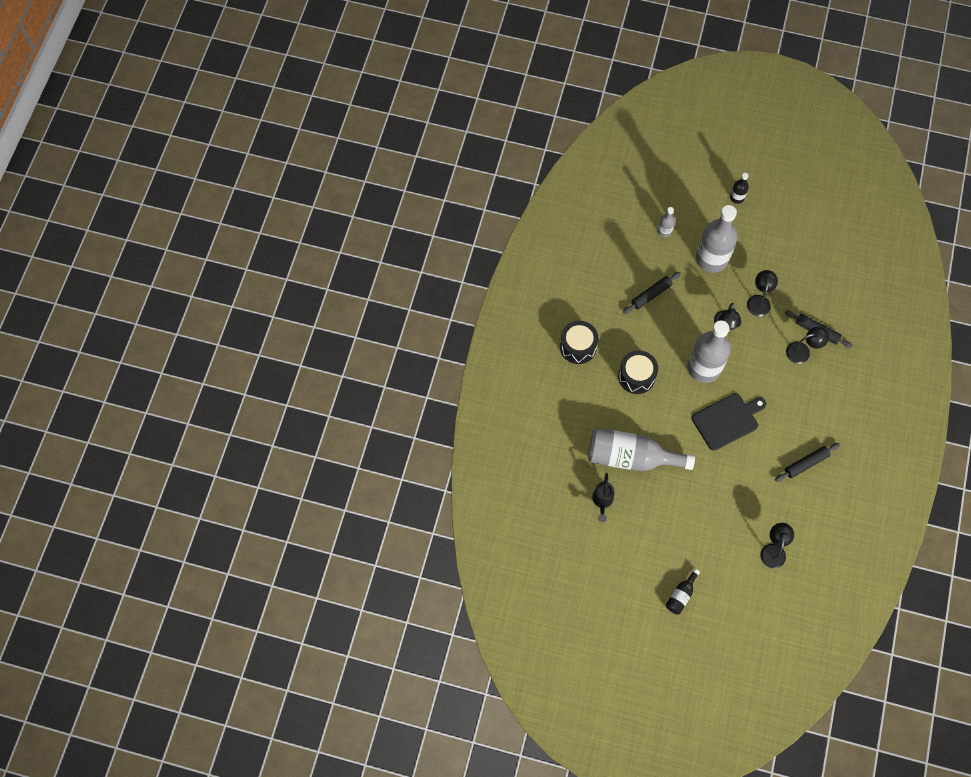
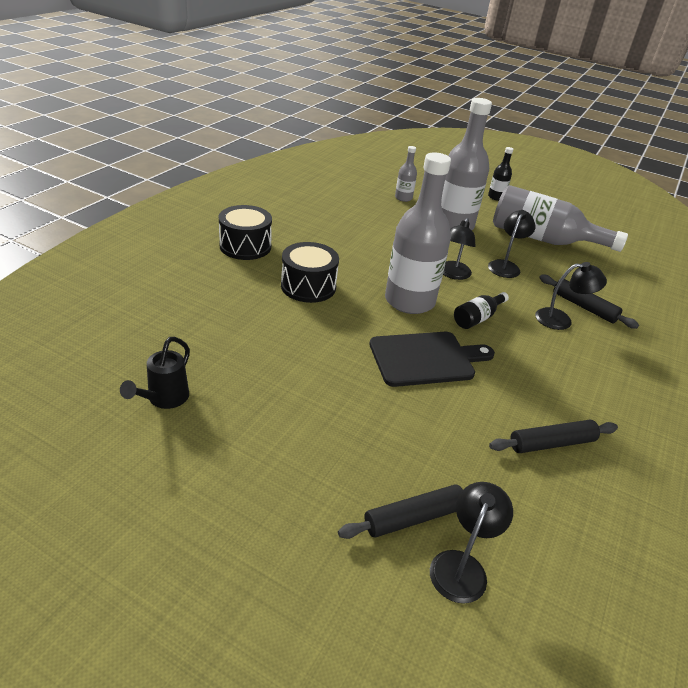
camera: 10 degrees right, 30 degrees down
(630, 457) = (249, 360): grey bottle -> grey bottle (542, 239)
(651, 295) = (365, 232): black rolling pin -> black rolling pin (413, 517)
(681, 595) = (221, 597): black bottle -> black bottle (477, 318)

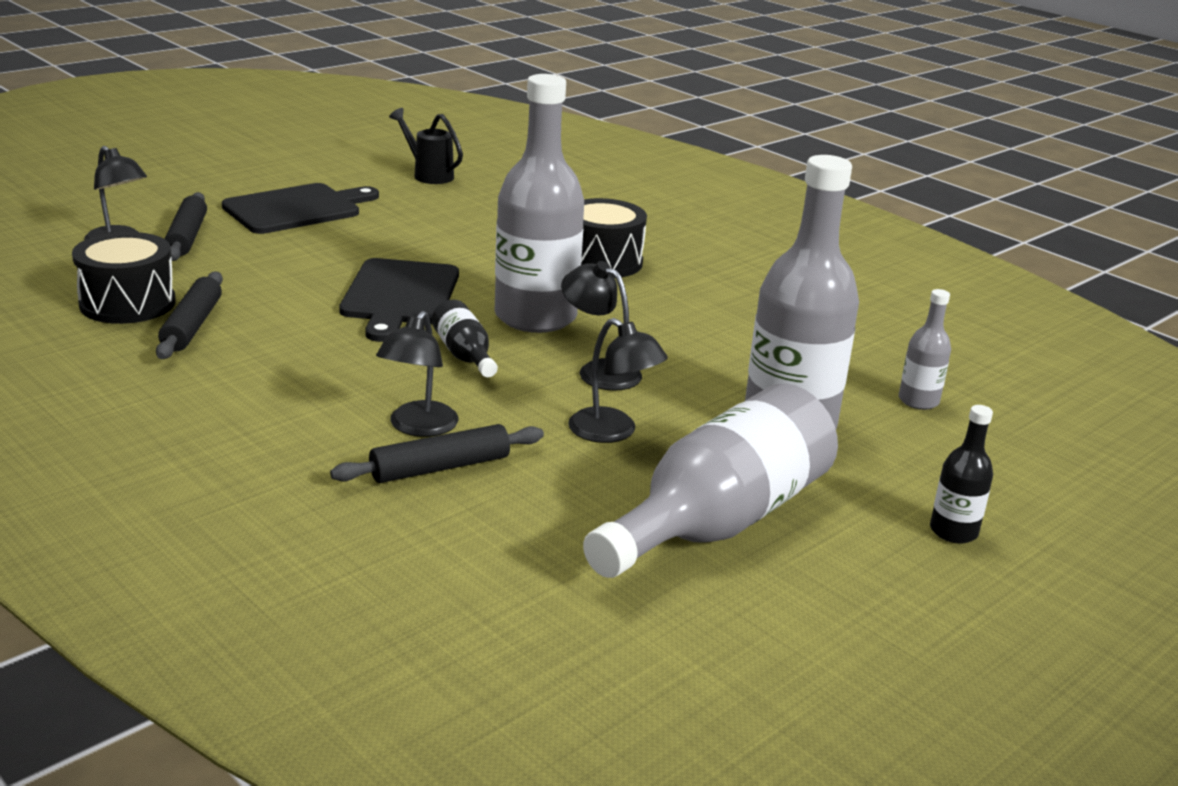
camera: 110 degrees right, 10 degrees down
(245, 246) = (722, 242): black drum -> black drum (127, 303)
(301, 463) = (297, 209): none -> black cutting board

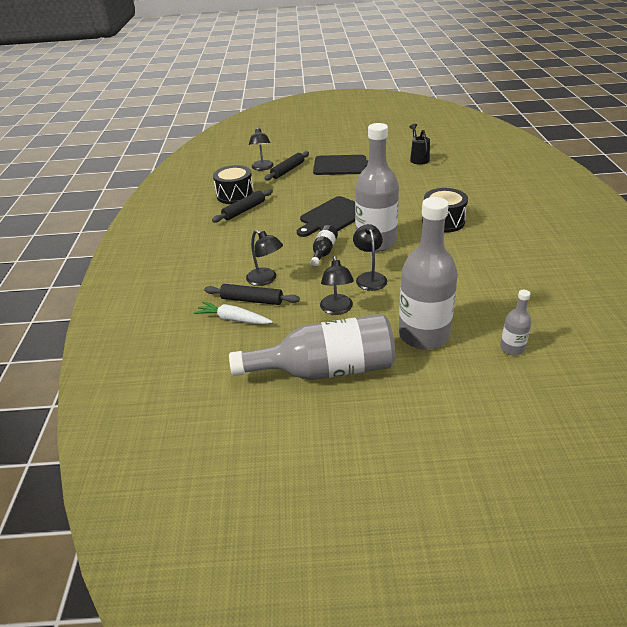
camera: 45 degrees right, 10 degrees up
(418, 427) = (266, 279): black lamp -> black lamp turned 105 degrees counterclockwise
(450, 509) = (233, 319): none -> white carrot
(953, 531) = (430, 425): black bottle -> none

